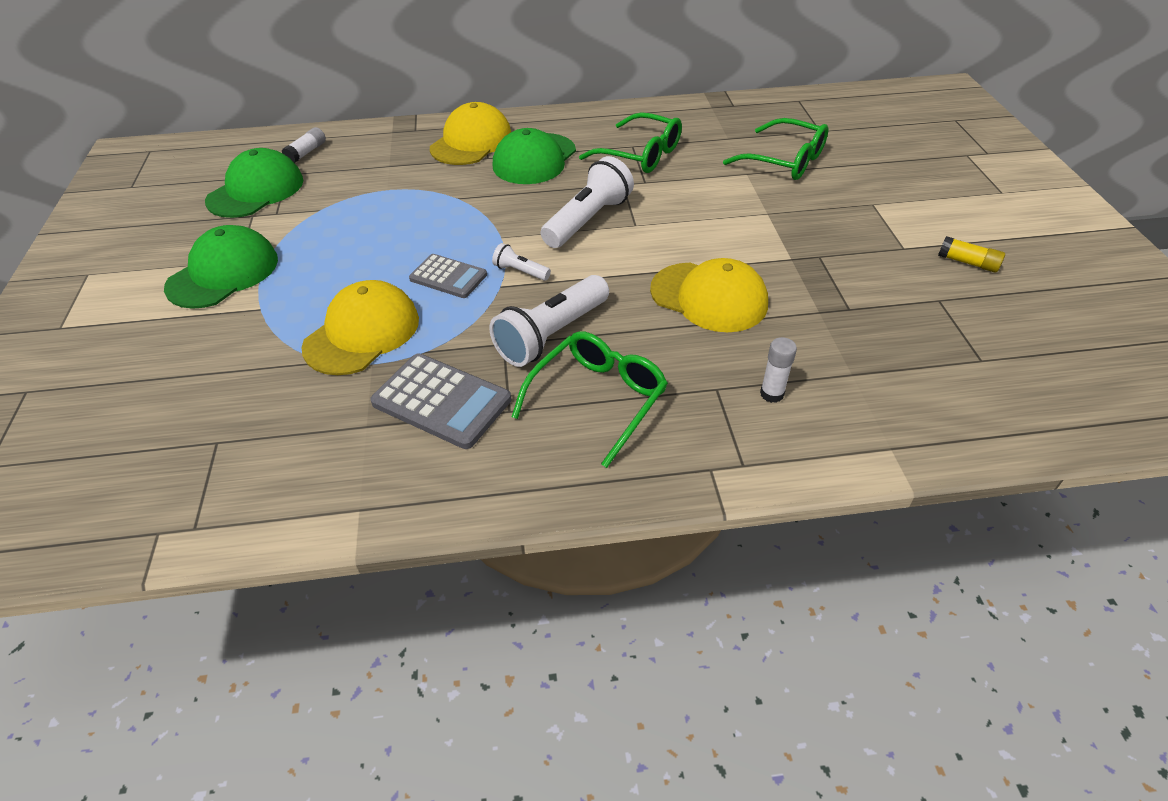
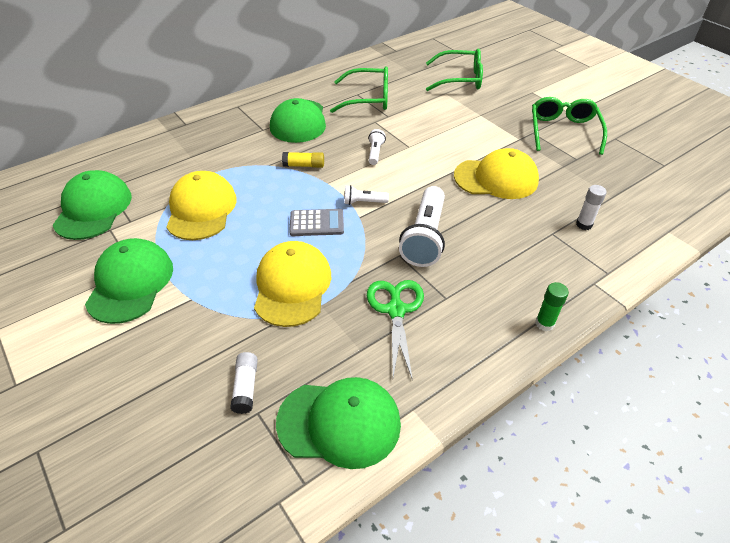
camera: 30 degrees left, 0 degrees up
(277, 488) = (339, 423): none -> green cap
(306, 152) = (109, 166): white glue stick -> white glue stick (246, 387)
(442, 401) = (396, 310): grey calculator -> green scissors
(471, 142) = (239, 121): yellow cap -> yellow cap (201, 209)
(587, 220) = (375, 153): white flashlight -> white flashlight, size x0.48
(596, 488) = (544, 323): none -> green glue stick
(598, 399) = (493, 267): green glasses -> green glasses (563, 131)
(968, 262) = (609, 112): yellow glue stick -> yellow glue stick (304, 165)

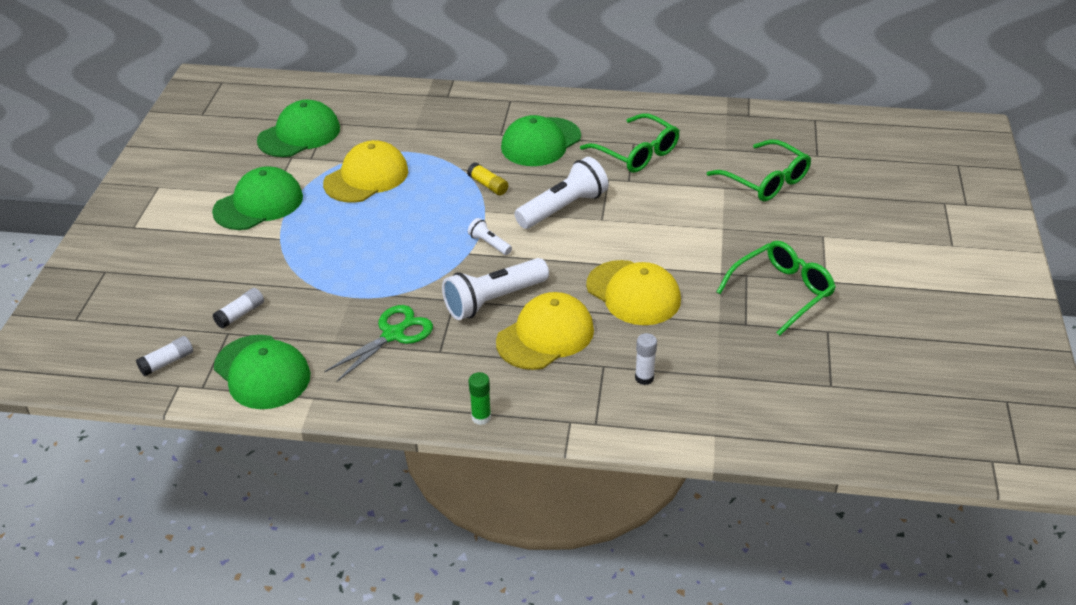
camera: 45 degrees right, 5 degrees down
(235, 489) = (167, 362): none -> white glue stick
(292, 286) = (350, 272): yellow cap -> yellow cap (545, 336)
(317, 223) = (430, 238): grey calculator -> none
(375, 153) = (563, 208): white flashlight -> white flashlight, size x2.08

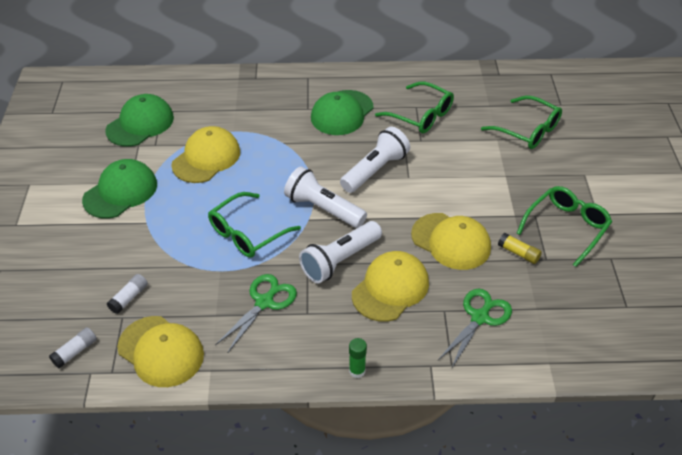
camera: 10 degrees left, 5 degrees up
(262, 372) = (161, 351): green cap -> yellow cap
(392, 261) = (247, 233): none -> green glasses
(488, 185) = (309, 156): yellow glue stick -> yellow glue stick (518, 253)
(489, 244) = (323, 209): white flashlight -> white flashlight, size x2.08
(644, 378) = (480, 318): white glue stick -> green scissors

